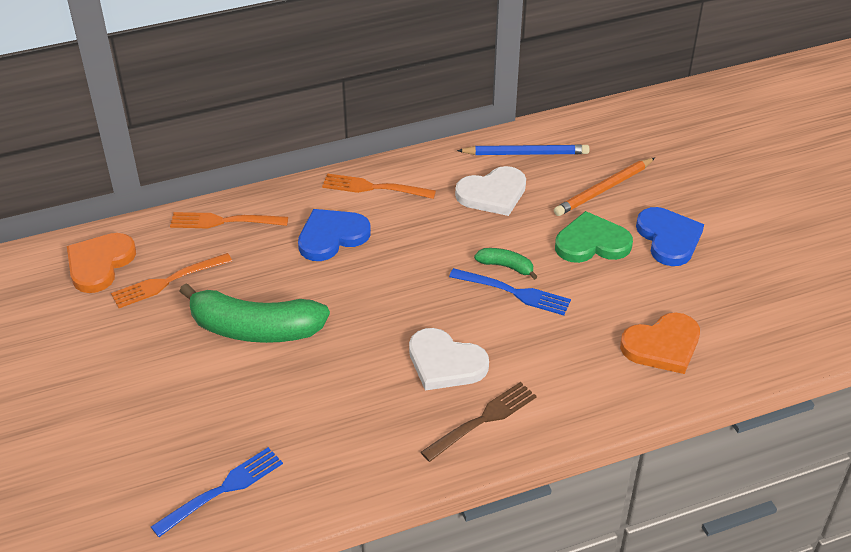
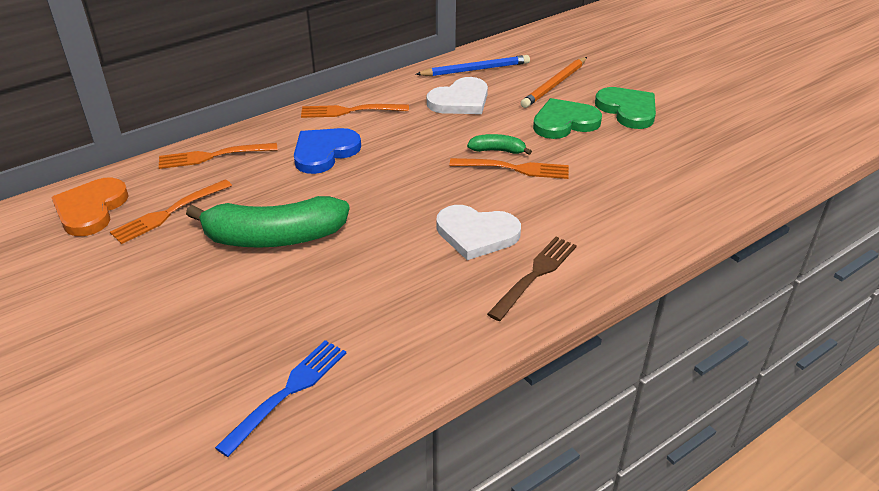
camera: 15 degrees left, 5 degrees down
(514, 292) = (514, 168): blue fork -> orange fork
(662, 346) = (667, 187): orange heart -> none
(668, 238) = (627, 110): blue heart -> green heart

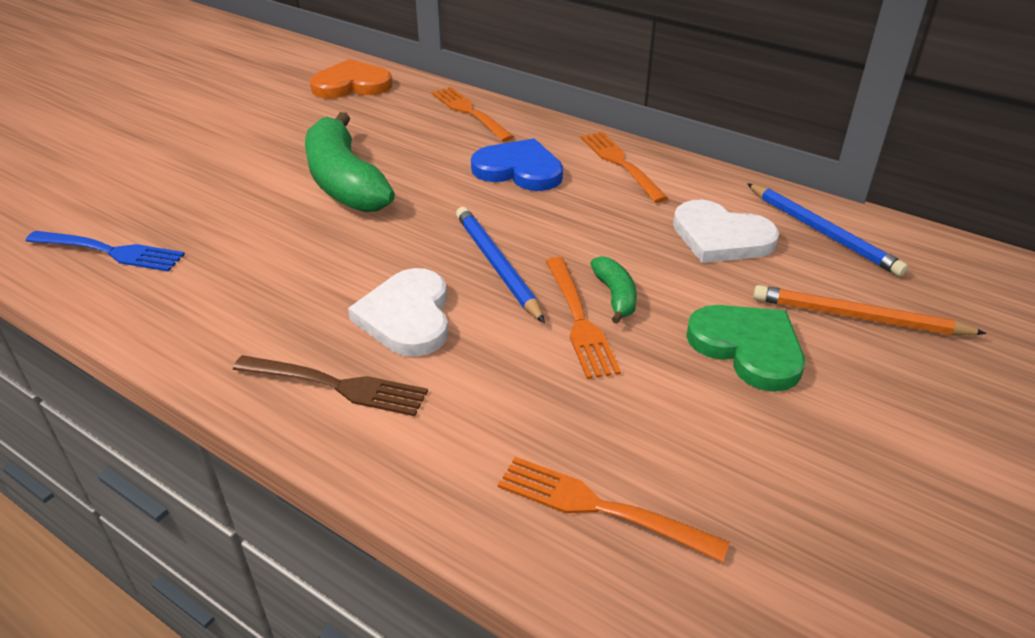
camera: 70 degrees right, 0 degrees up
(169, 213) = (362, 119): orange fork -> orange fork (601, 508)
(440, 186) = (497, 265): none -> blue pencil
(627, 110) = (858, 419): green heart -> none

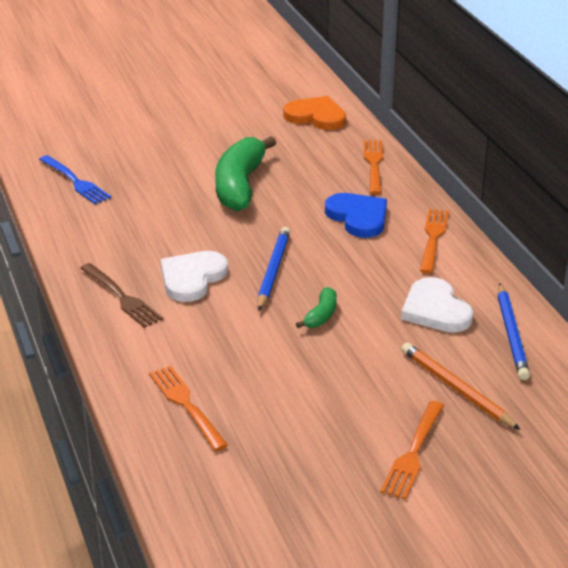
camera: 35 degrees right, 5 degrees down
(579, 320) = (283, 319): orange fork -> orange fork (413, 453)
(748, 348) = (362, 374): green heart -> none

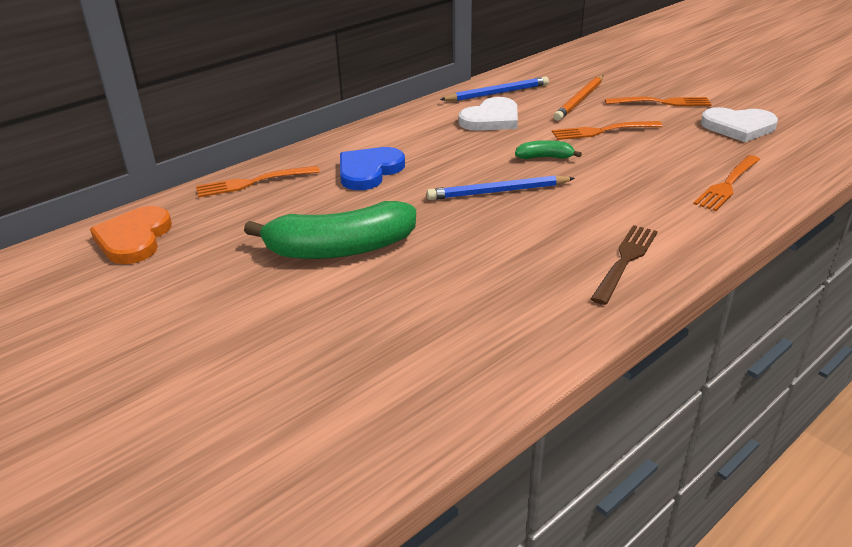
camera: 110 degrees left, 0 degrees up
(75, 181) = (401, 391): blue fork -> none
(192, 278) = (551, 229): white heart -> white heart (738, 127)
(433, 238) = (383, 135): orange fork -> orange fork (602, 131)

